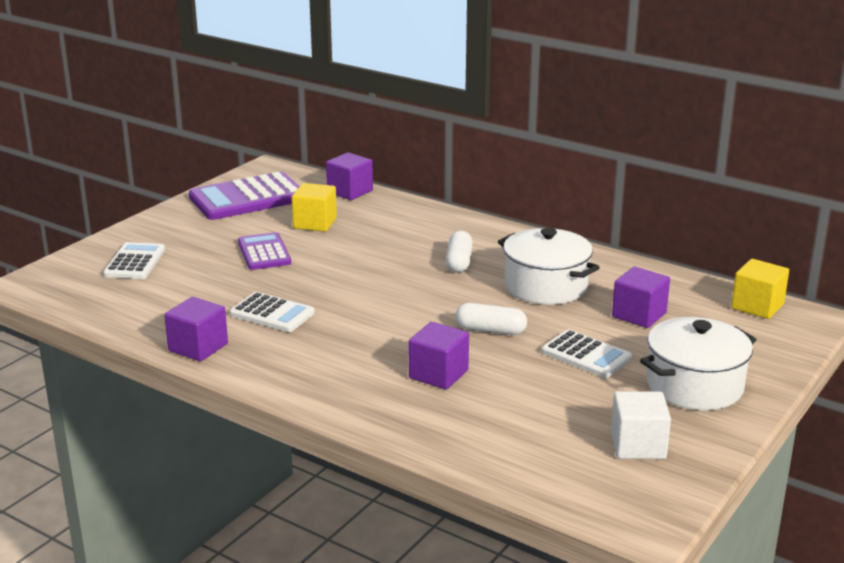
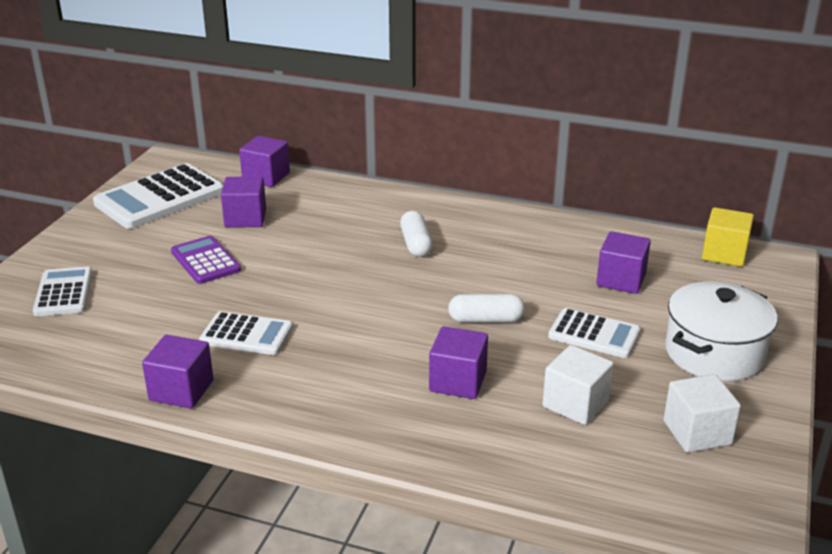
camera: 15 degrees left, 5 degrees up
(248, 198) = (160, 198): purple calculator -> white calculator
(315, 223) = (245, 218): yellow cube -> purple cube
(536, 406) = (575, 404): none -> white cube
(545, 286) = (515, 260): white pot -> none

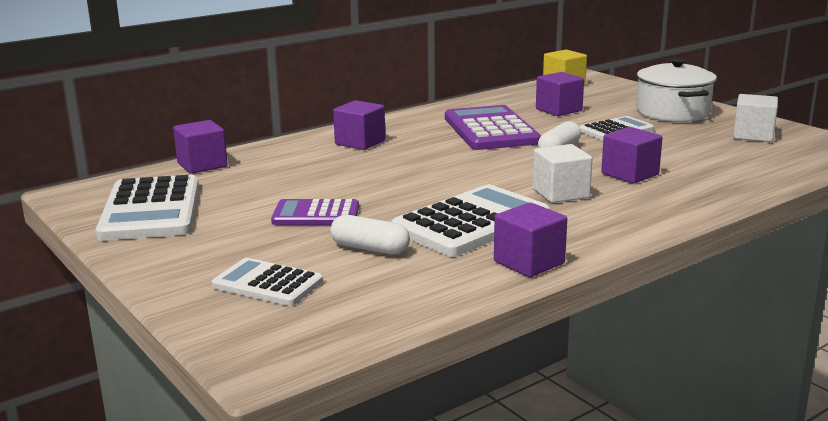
camera: 55 degrees left, 10 degrees down
(245, 218) = (265, 186): purple cube -> purple cube (360, 142)
(246, 335) = (471, 223): white calculator -> white calculator, size x1.69
(416, 244) = (418, 145): white capsule -> white capsule (370, 249)
(503, 264) = (490, 130): none -> purple calculator
(575, 404) = (692, 153): white cube -> white cube (560, 193)

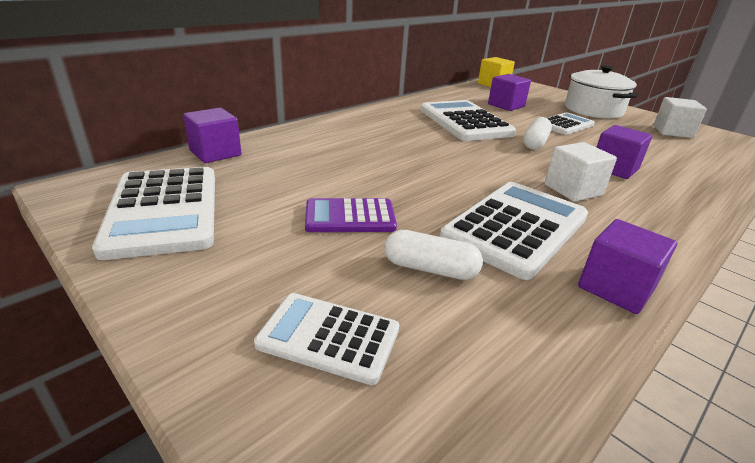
camera: 10 degrees left, 10 degrees up
(360, 142) = (359, 131): purple cube -> none
(490, 130) = (465, 122): purple calculator -> white calculator

